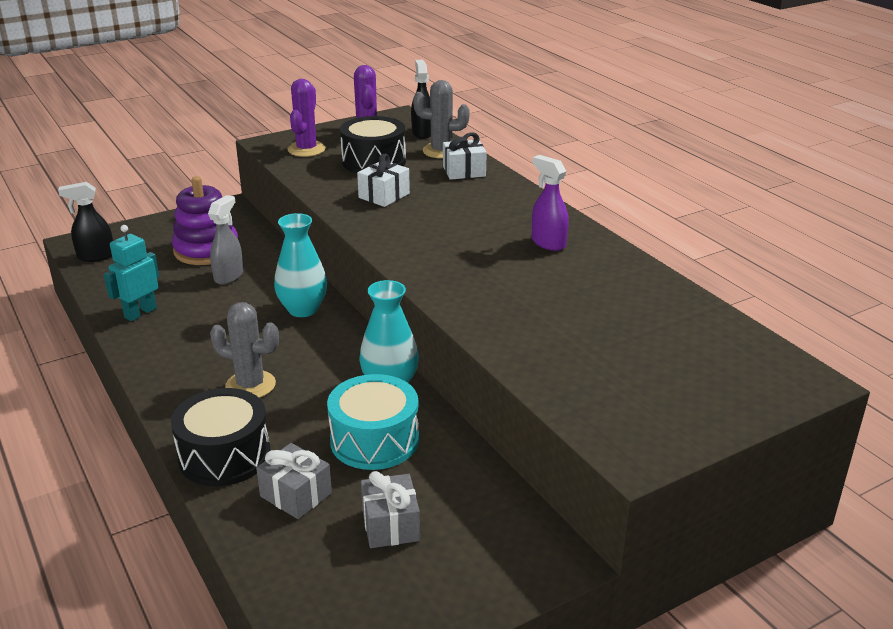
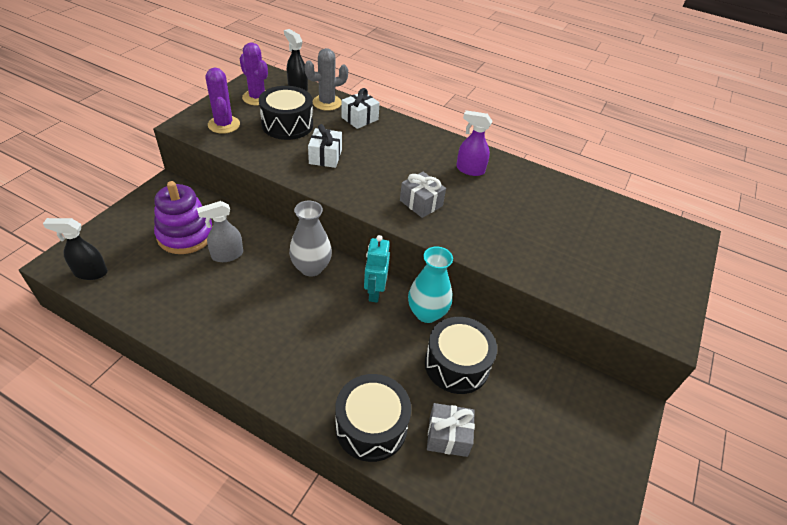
camera: 35 degrees left, 15 degrees up
(95, 256) = (90, 272): black spray bottle -> black spray bottle turned 45 degrees clockwise
(140, 313) = (185, 318): turquoise robot -> turquoise robot (374, 292)
(229, 276) = (227, 255): grey spray bottle -> grey spray bottle turned 105 degrees counterclockwise
(250, 385) = (334, 353): grey cactus -> none
(303, 309) = (311, 268): turquoise vase -> grey vase
(374, 440) = (457, 364): turquoise drum -> black drum
(390, 525) = (525, 430): grey gift -> grey gift (421, 203)

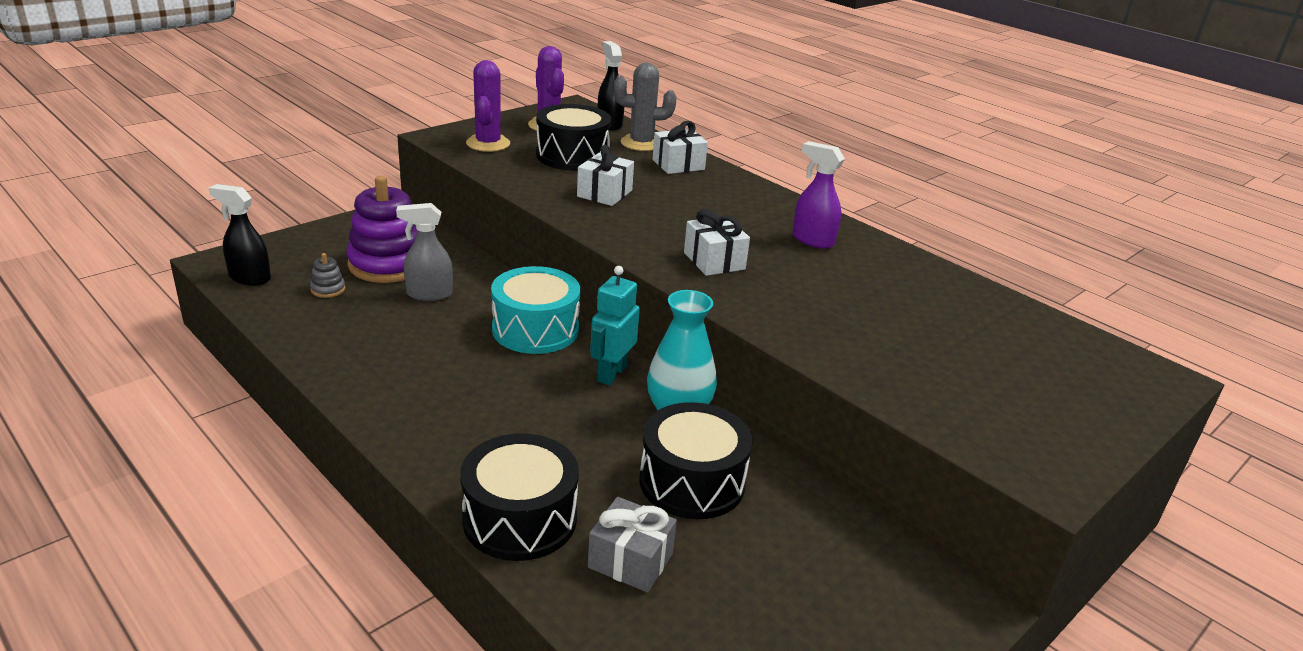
camera: 20 degrees right, 15 degrees down
(154, 269) = (328, 289): none -> grey stacking toy
(311, 268) = (535, 329): grey vase -> turquoise drum
(421, 203) = (714, 261): grey gift -> white gift

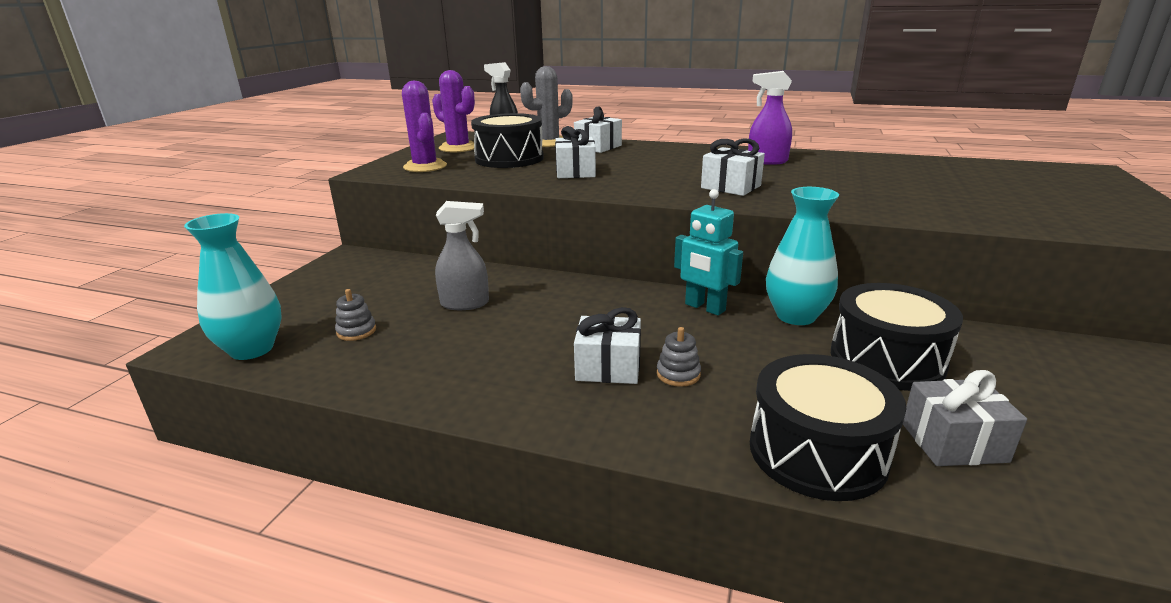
camera: 25 degrees left, 5 degrees down
(249, 278) = (252, 349): black spray bottle -> turquoise vase
(388, 264) = (394, 294): purple stacking toy -> none
(429, 294) = (465, 303): grey spray bottle -> grey spray bottle turned 150 degrees counterclockwise
(464, 393) = (608, 367): none -> white gift
(507, 420) = (678, 374): none -> grey stacking toy
(535, 329) = (597, 298): turquoise drum -> none
(611, 373) = (704, 307): turquoise robot -> turquoise robot turned 45 degrees counterclockwise

